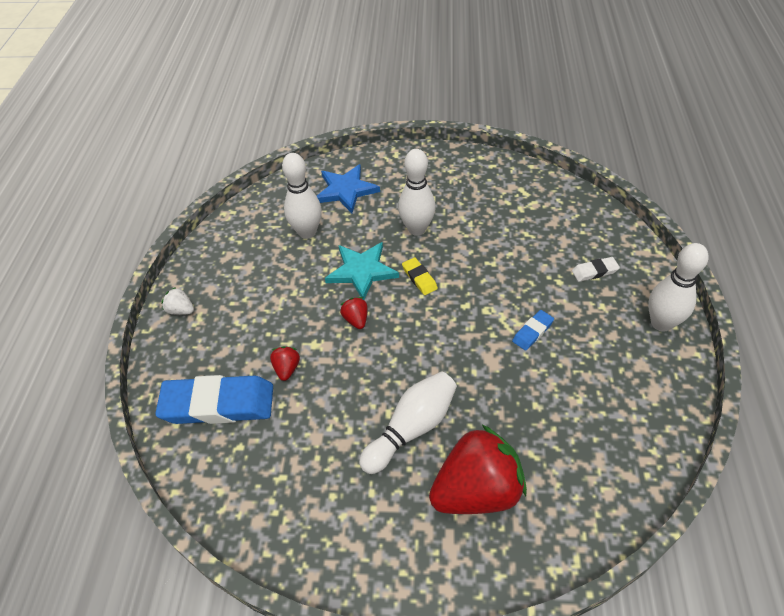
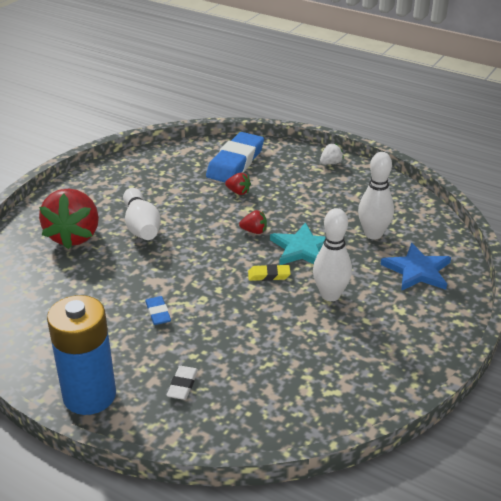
camera: 115 degrees right, 15 degrees down
(661, 323) = (89, 395): white bowling pin -> blue battery

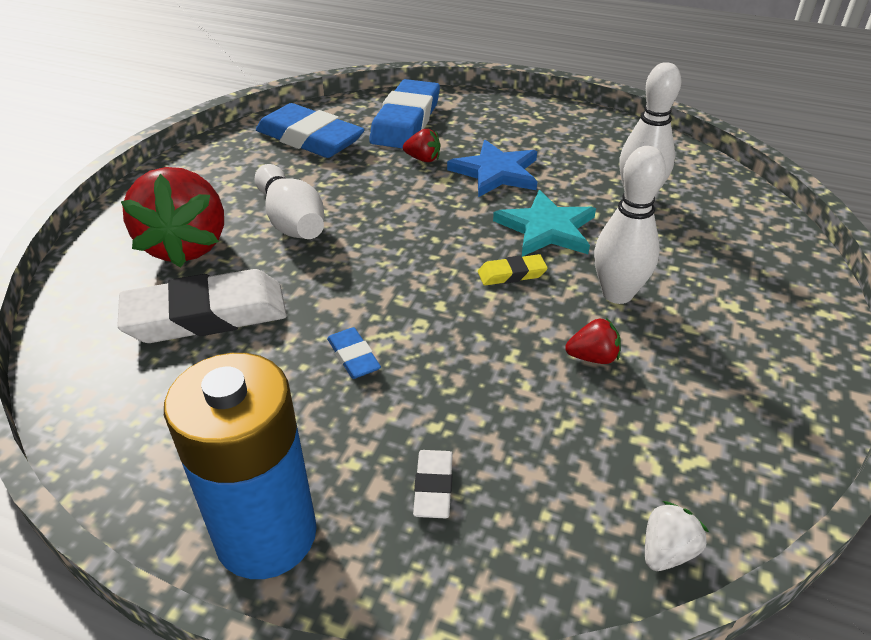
camera: 10 degrees left, 5 degrees up
(78, 279) = (206, 315): none -> white eraser
(167, 169) = (310, 138): none -> blue eraser
(254, 231) = (465, 211): red strawberry -> red strawberry (592, 357)
(330, 163) = (537, 111): white strawberry -> white strawberry (666, 551)
(417, 270) = (726, 243): blue star -> blue star (496, 172)

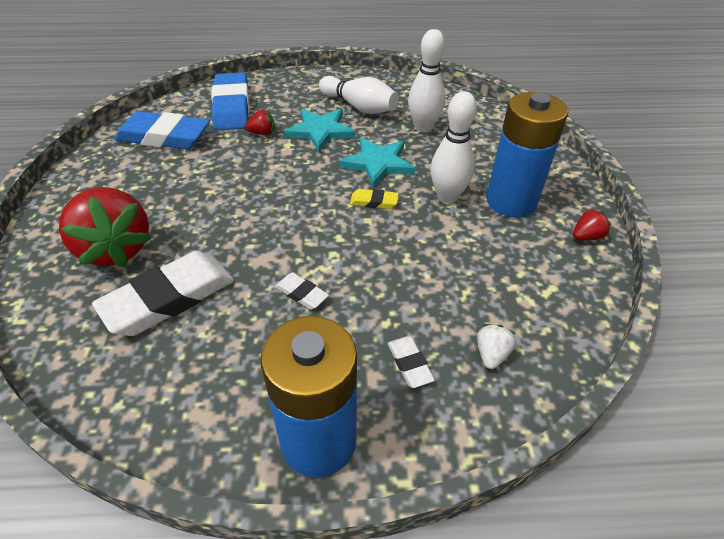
camera: 25 degrees left, 5 degrees up
(291, 220) = (190, 205): white bowling pin -> white bowling pin (359, 107)
(353, 357) = (301, 293): blue eraser -> white eraser
(496, 172) = (320, 131): blue star -> turquoise star
(511, 274) = (374, 202): yellow eraser -> yellow eraser turned 45 degrees clockwise
(592, 357) = (456, 243): red strawberry -> red strawberry (586, 237)
(666, 551) = (565, 350): white strawberry -> white strawberry (491, 354)
(709, 325) = (511, 201): none -> blue battery

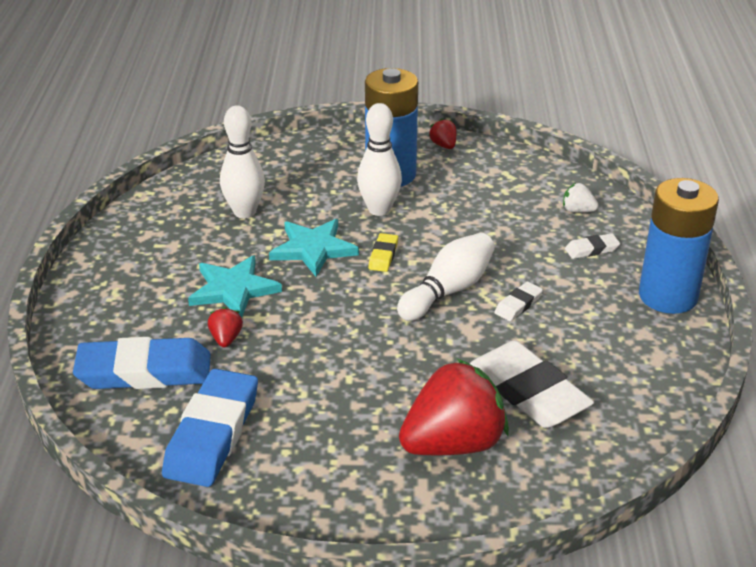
camera: 85 degrees left, 10 degrees down
(359, 107) = (182, 257): white bowling pin -> white bowling pin (448, 291)

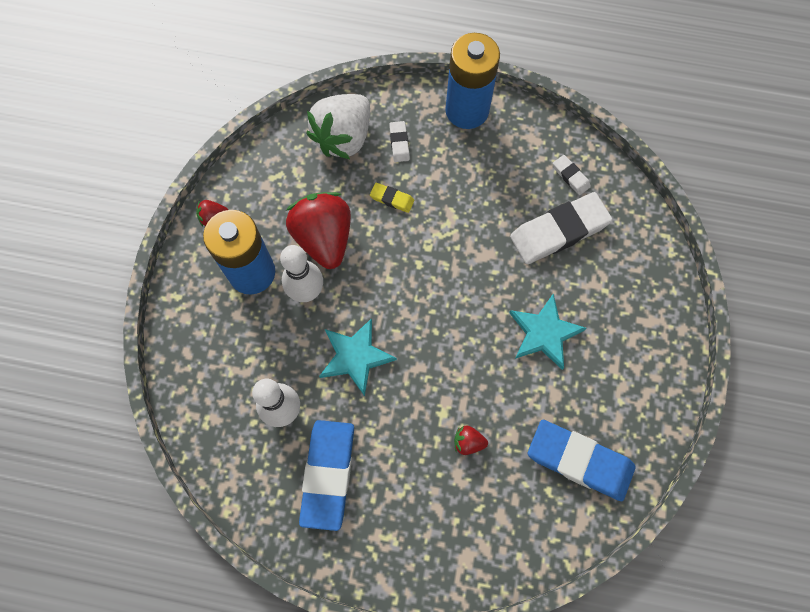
camera: 80 degrees left, 35 degrees up
(144, 371) = (500, 512): blue eraser -> blue eraser (328, 474)
(233, 289) = (402, 431): turquoise star -> turquoise star (544, 333)
(383, 255) = (376, 300): yellow eraser -> yellow eraser (392, 199)
(448, 291) = (434, 260): white bowling pin -> none
(453, 444) = (606, 292): red strawberry -> red strawberry (324, 238)
(518, 304) = (460, 213): white eraser -> white eraser (570, 176)
(578, 210) = (343, 138): white strawberry -> white strawberry, size x2.40

